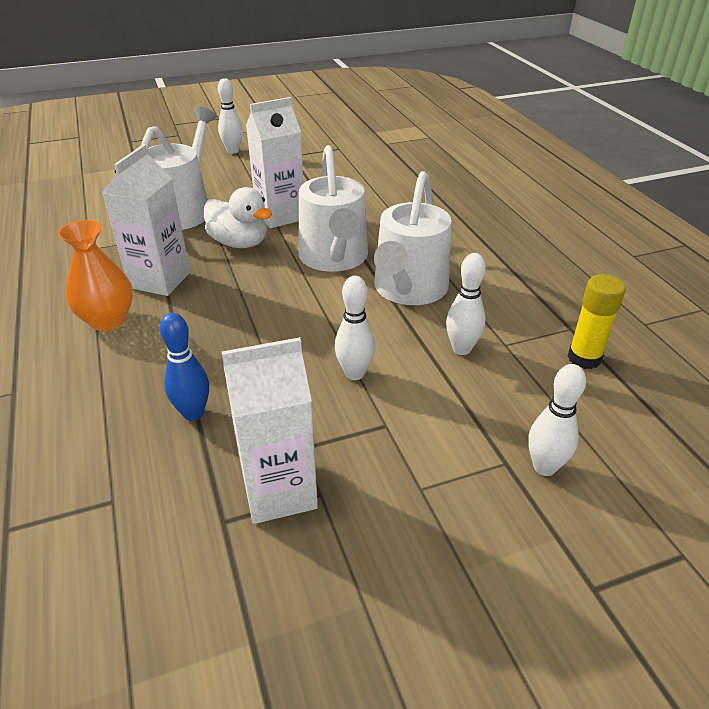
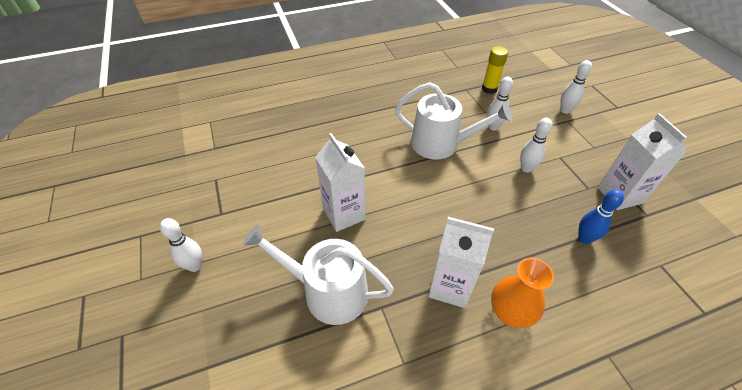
camera: 90 degrees left, 10 degrees up
(239, 243) = (389, 238): white duck -> none
(334, 258) = (407, 179): white watering can -> none

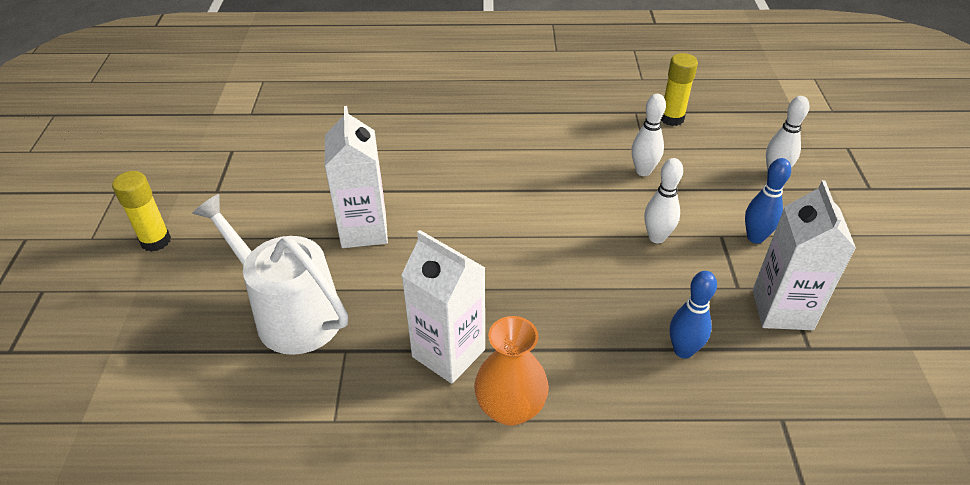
camera: 20 degrees right, 5 degrees down
(195, 266) = (156, 241): white bowling pin -> yellow glue stick
(441, 144) = (550, 176): white watering can -> none
(579, 153) = (755, 237): none -> blue bowling pin

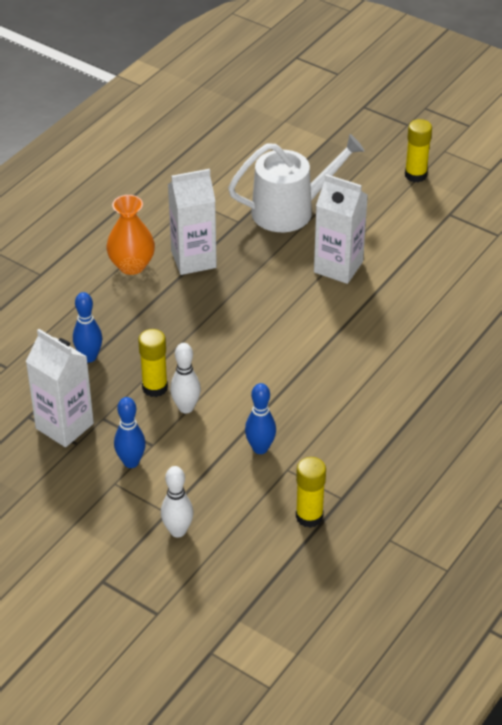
camera: 125 degrees right, 0 degrees up
(643, 171) = (260, 448): white bowling pin -> blue bowling pin
(660, 272) = (155, 388): none -> yellow glue stick

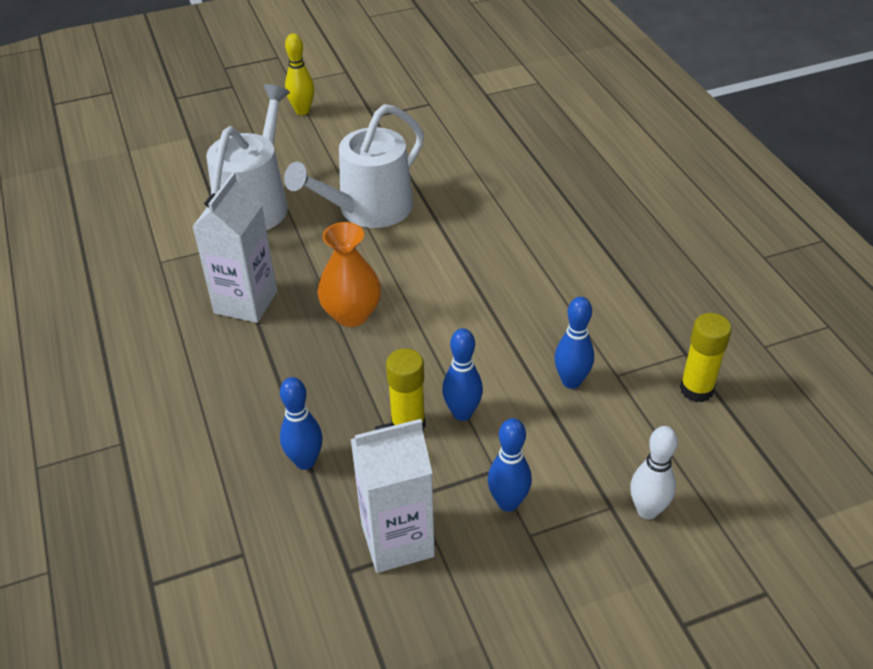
camera: 55 degrees left, 0 degrees up
(132, 265) = (199, 355): orange vase -> orange vase (352, 314)
(186, 408) = (462, 413): white bowling pin -> blue bowling pin
(338, 267) = (368, 209): white carton -> white watering can
(415, 175) = (302, 111): yellow glue stick -> yellow bowling pin

